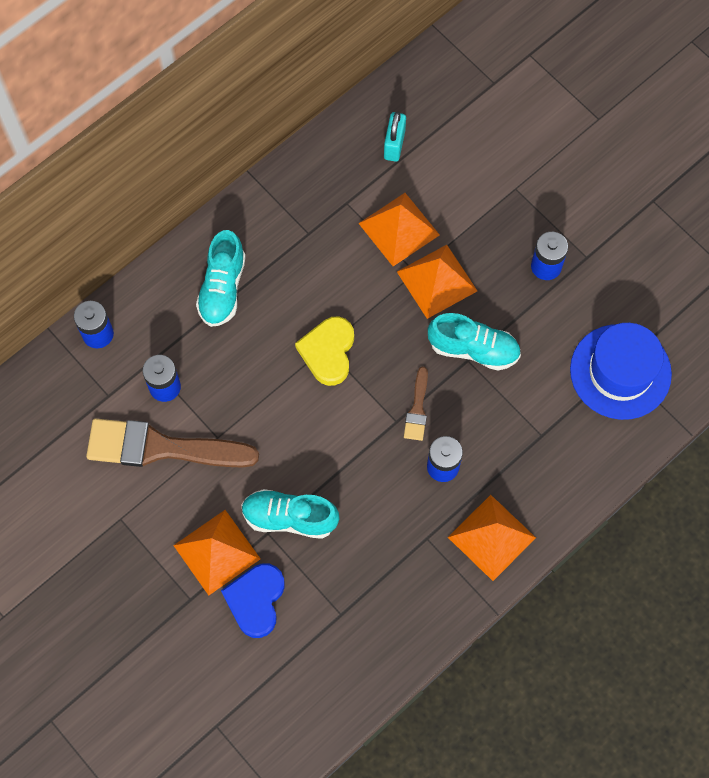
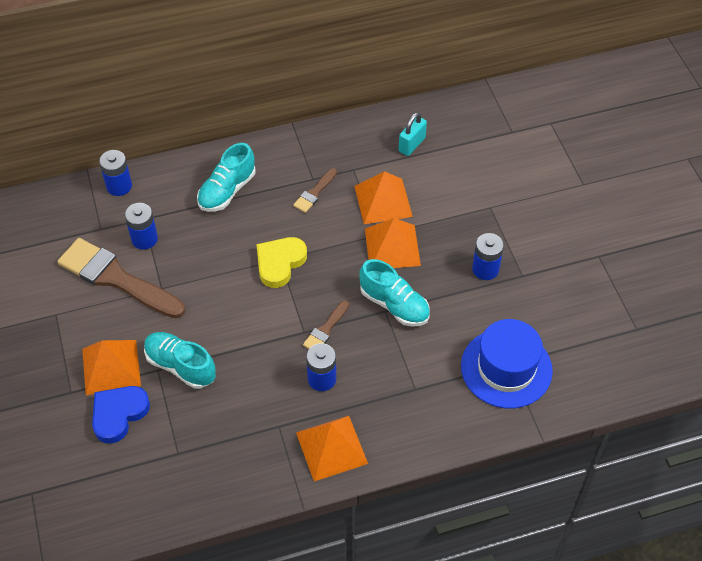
camera: 25 degrees right, 15 degrees down
(320, 250) = (314, 192): none -> brown brush

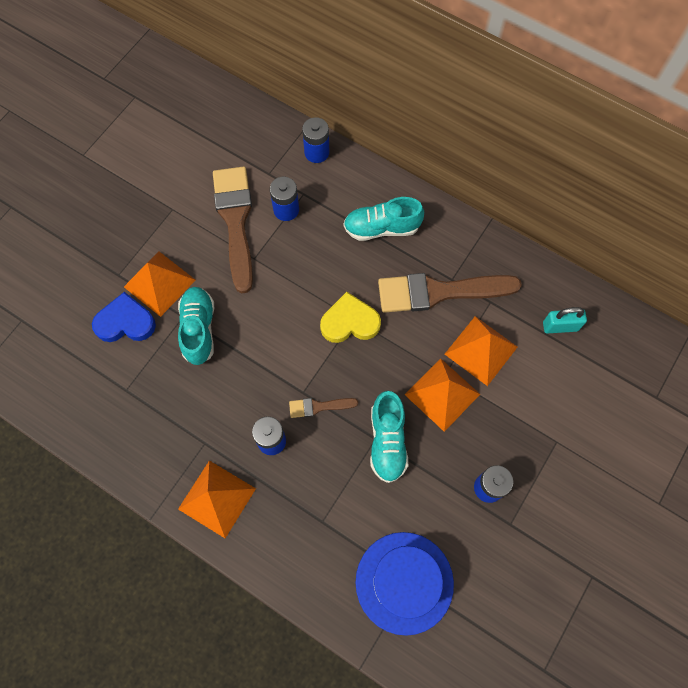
camera: 50 degrees right, 15 degrees up
(314, 192) = (440, 292): brown brush -> brown brush, size x2.18

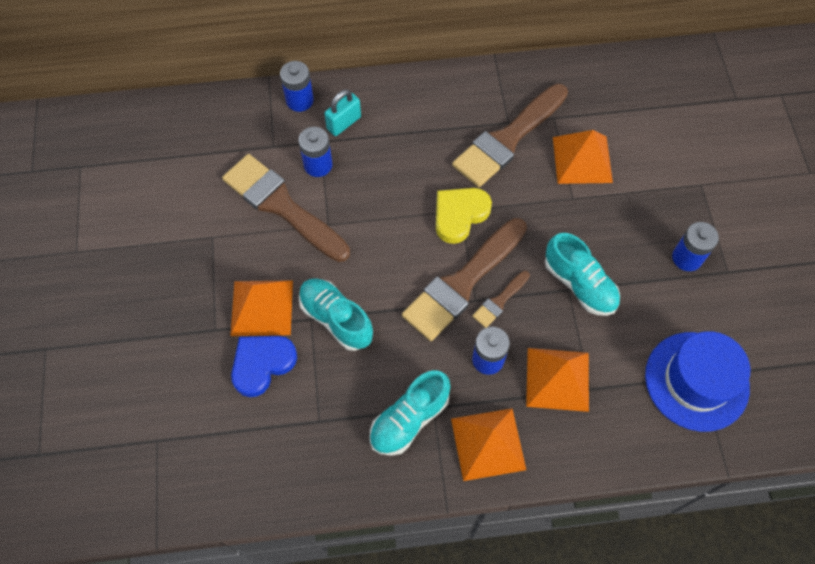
camera: 40 degrees left, 5 degrees down
(306, 372) = (463, 282): none -> brown brush
(381, 228) = (414, 122): turquoise shoe -> turquoise shoe (409, 419)
(442, 394) = (585, 215): orange pyramid -> orange pyramid (557, 379)
(560, 326) = (622, 98): turquoise padlock -> turquoise padlock (344, 123)

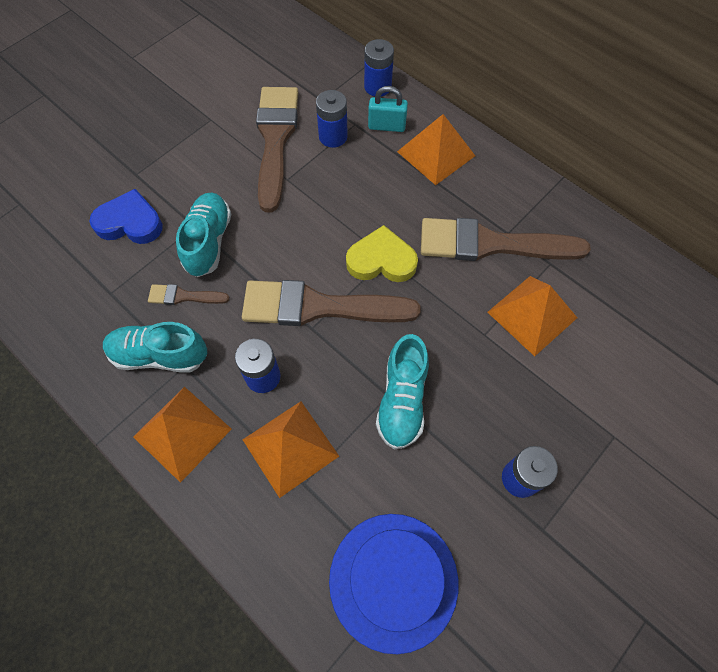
camera: 50 degrees right, 0 degrees up
(262, 307) = (178, 189): orange pyramid -> orange pyramid (436, 153)
(500, 301) = (327, 347): brown brush -> brown brush (184, 296)

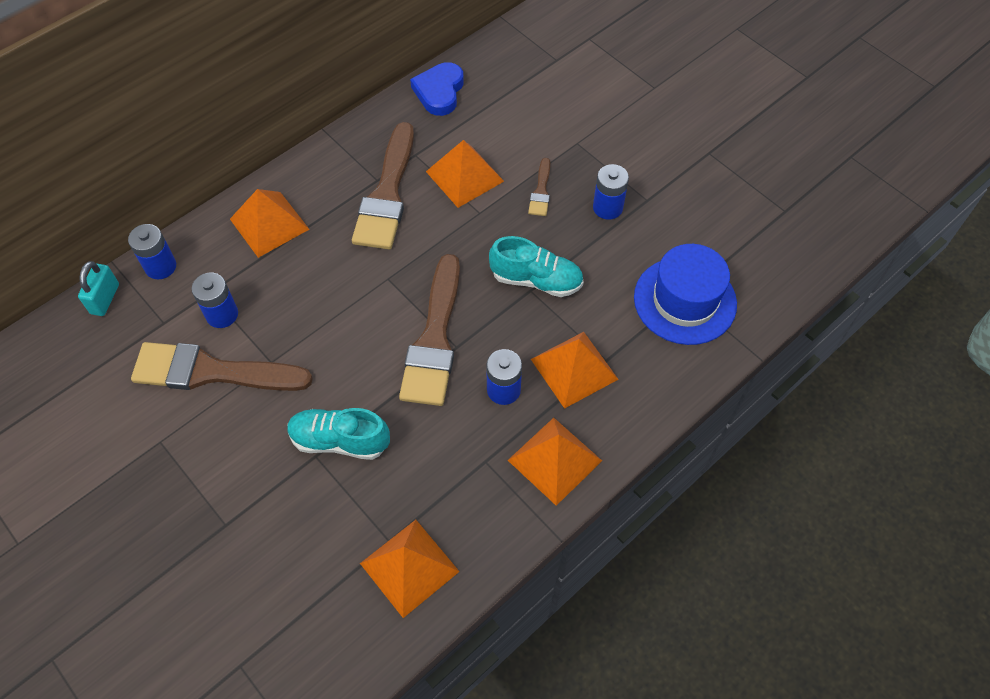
camera: 85 degrees left, 5 degrees down
(84, 311) = (409, 567): none -> orange pyramid
(130, 222) = (297, 526): blue heart -> blue heart (439, 92)
(159, 355) = (471, 485): turquoise shoe -> none
(184, 296) = (405, 463): brown brush -> brown brush (541, 191)
(381, 260) = (390, 283): yellow heart -> none
(386, 126) = (221, 263): turquoise padlock -> turquoise padlock (105, 299)

